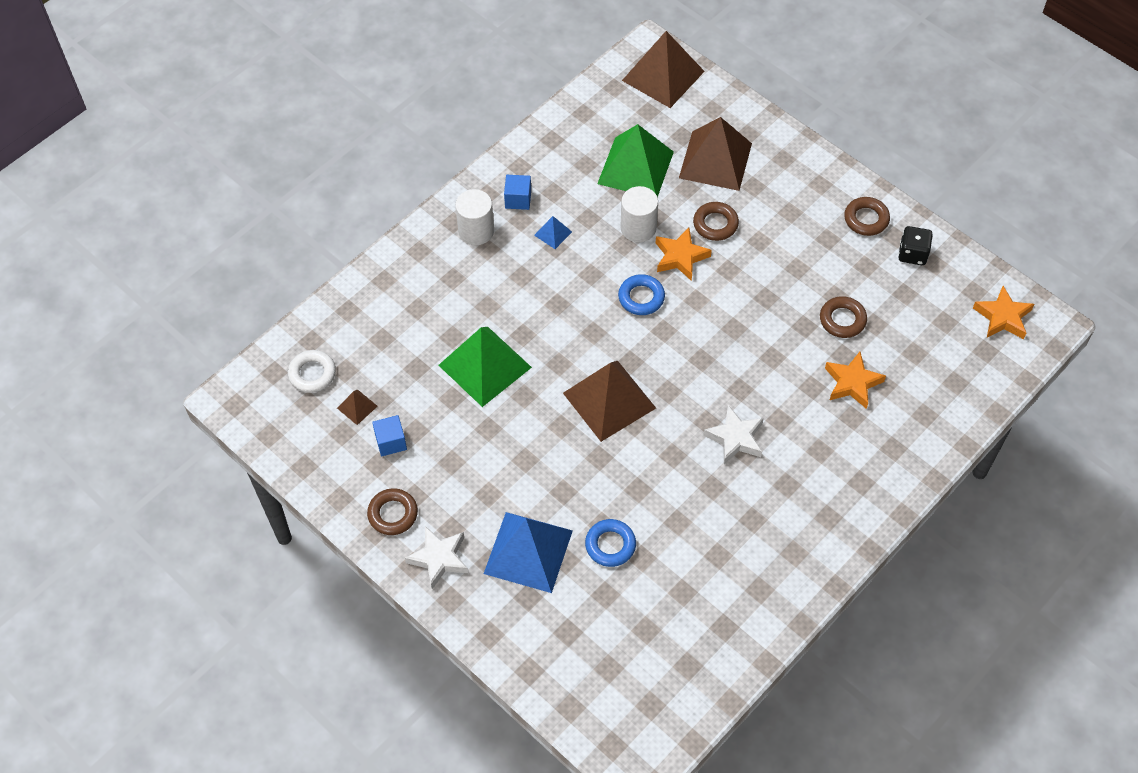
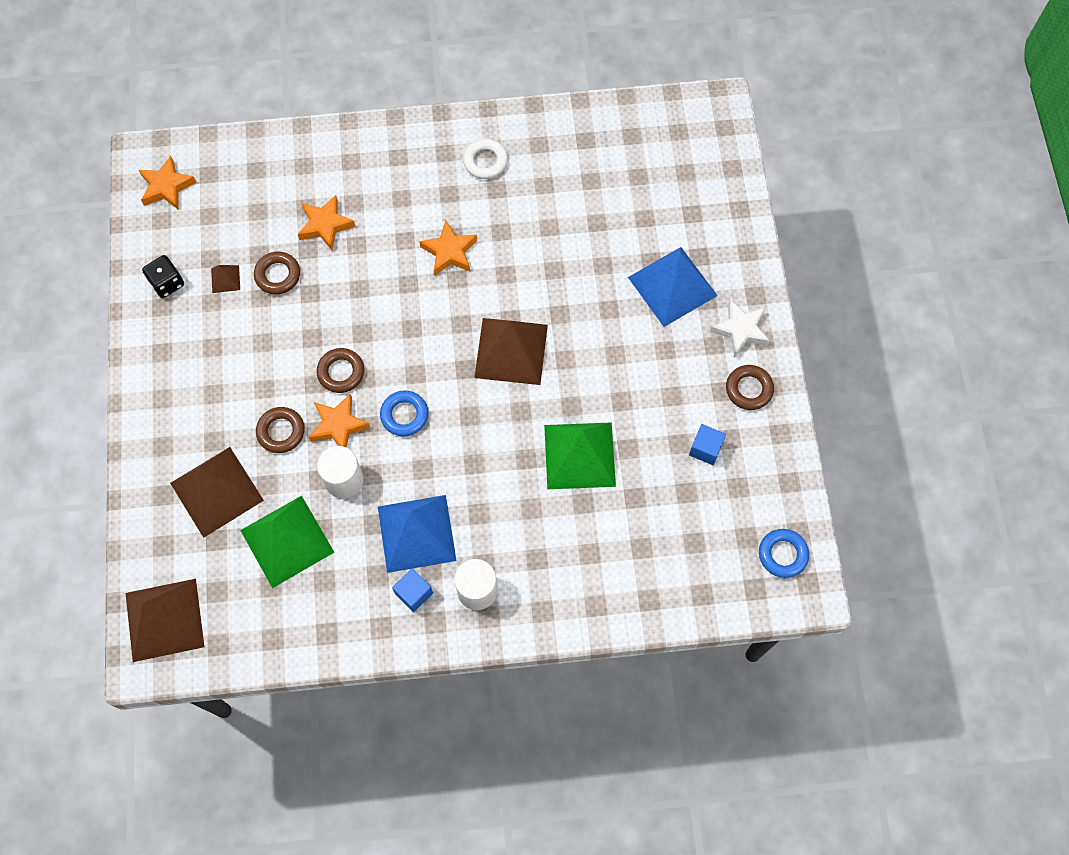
camera: 140 degrees left, 10 degrees up
(312, 374) = (724, 561): white ring -> white ring (485, 161)
(357, 407) = (709, 501): brown pyramid -> brown pyramid (225, 279)
(553, 233) = (416, 533): blue pyramid -> blue pyramid, size x2.32
(610, 545) = (610, 247): blue ring -> blue ring (782, 554)
(735, 438) = (449, 252): white star -> orange star
(866, 219) = (165, 339): brown ring -> brown ring (341, 372)

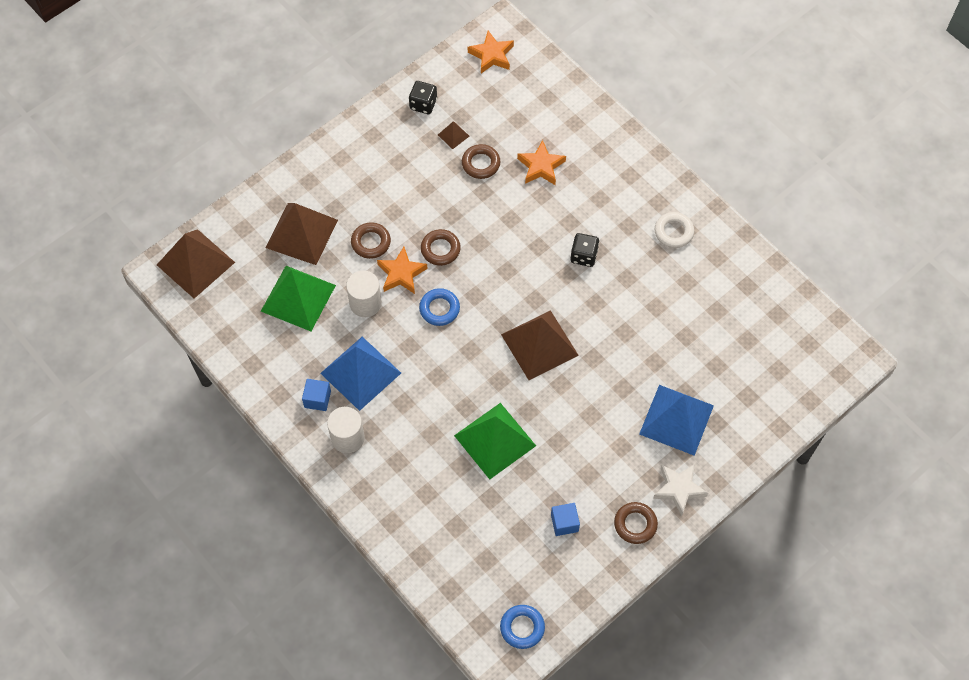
camera: 55 degrees right, 5 degrees down
(449, 252) = (584, 256): orange star -> black dice

